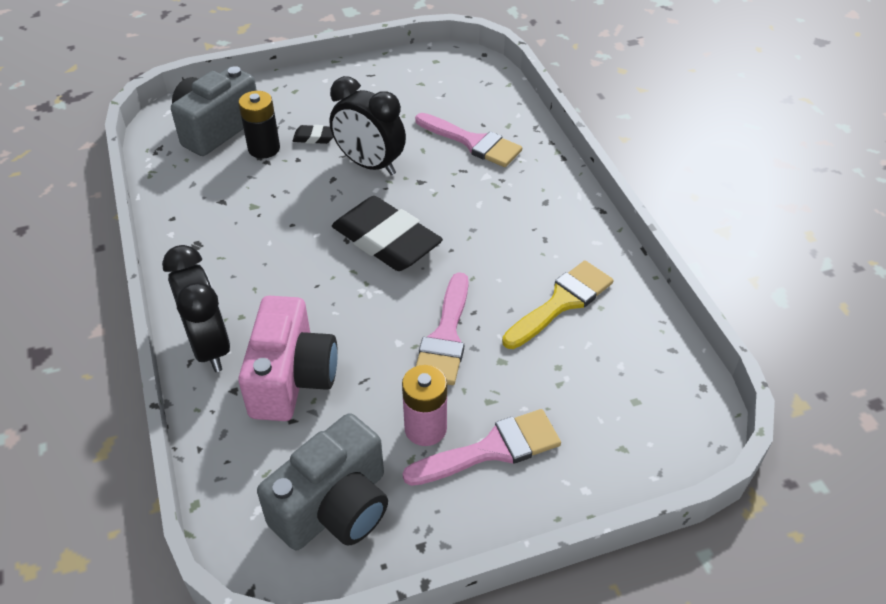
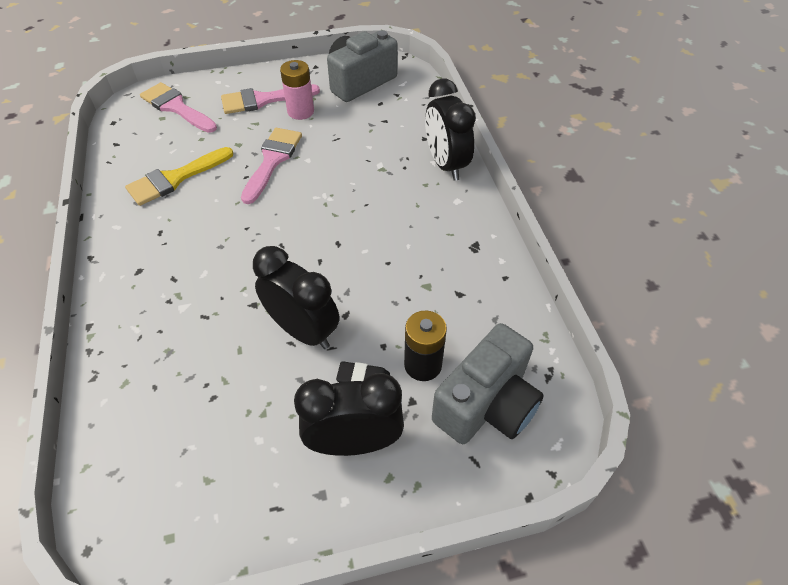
camera: 175 degrees left, 5 degrees up
(292, 378) = (385, 142): pink camera -> none
(320, 104) = (354, 442): none -> black clock
(386, 241) = (302, 239): black eraser -> none
(472, 142) = (178, 356): pink brush -> pink brush (176, 107)

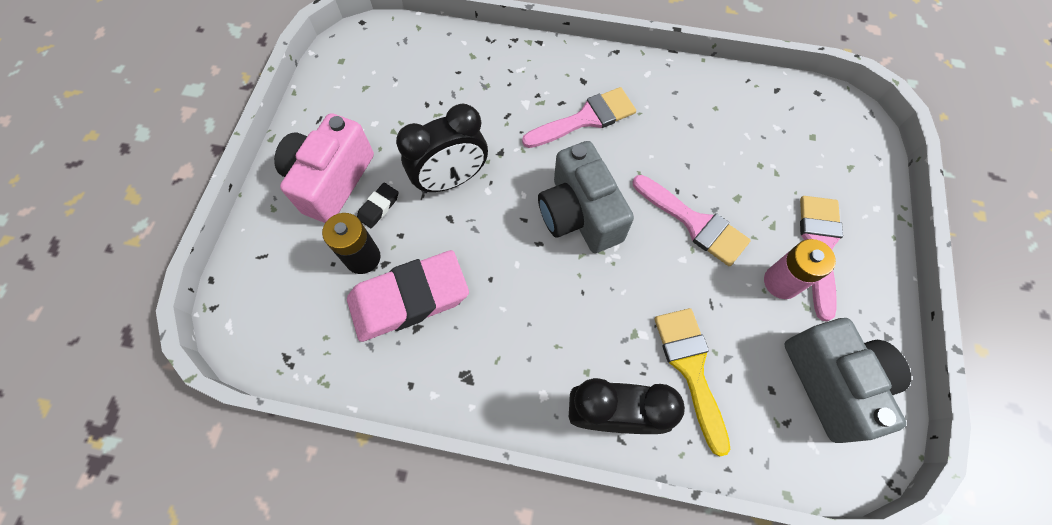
camera: 115 degrees right, 15 degrees up
(175, 178) = (698, 129): yellow brush -> yellow brush (691, 368)
(176, 107) = (829, 154): pink brush -> pink brush (585, 119)
(354, 442) = (331, 180): black clock -> pink camera
(439, 309) = (409, 299): none -> pink eraser
(486, 404) = (296, 289): grey camera -> grey camera (579, 214)

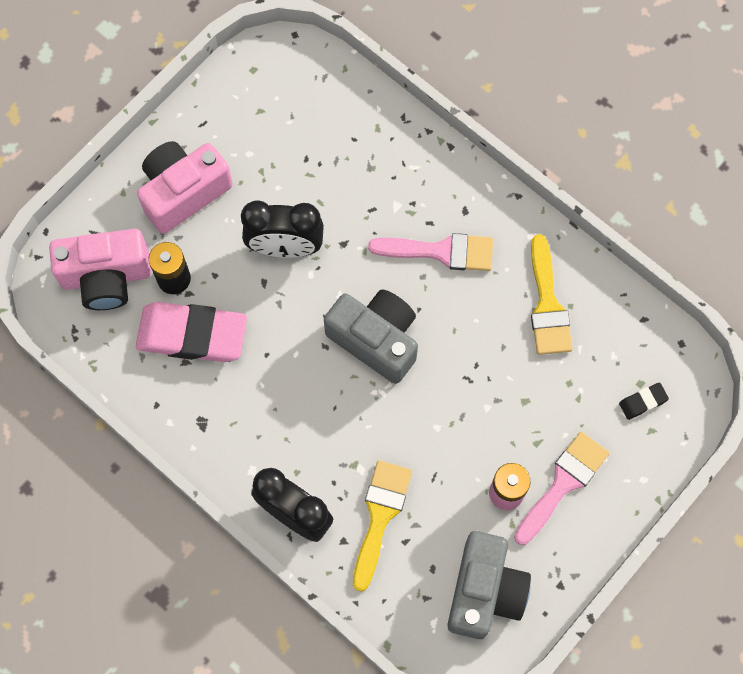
camera: 30 degrees right, 5 degrees up
(294, 290) = (106, 277): none -> pink camera
(379, 207) = (210, 239): black eraser -> black eraser (643, 402)
(579, 214) = (376, 339): grey camera -> grey camera turned 120 degrees clockwise
(694, 223) = (469, 402): pink brush -> none
(697, 116) = (547, 304): none -> yellow brush

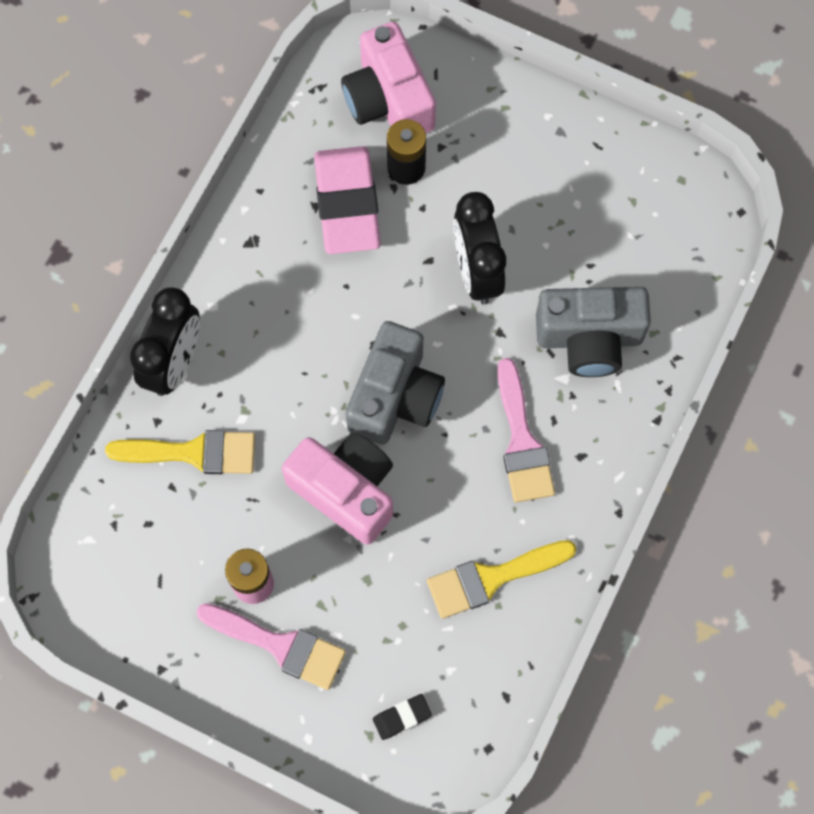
camera: 75 degrees right, 0 degrees up
(183, 192) = (509, 149): pink camera -> pink camera (346, 490)
(484, 591) = (135, 586): grey camera -> grey camera (589, 338)
(643, 402) = (402, 717): black eraser -> black eraser turned 75 degrees counterclockwise

